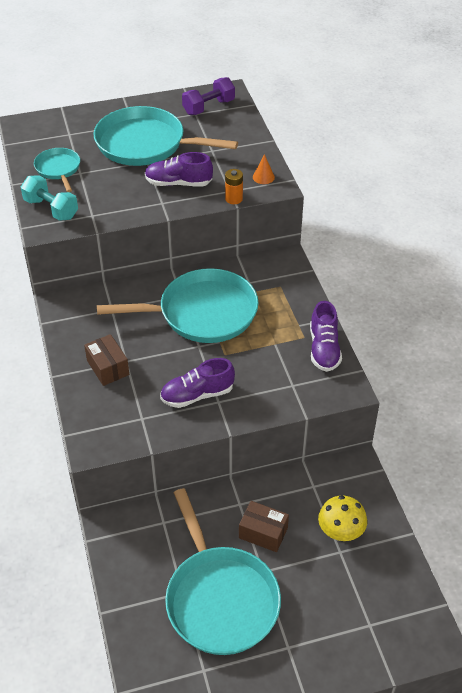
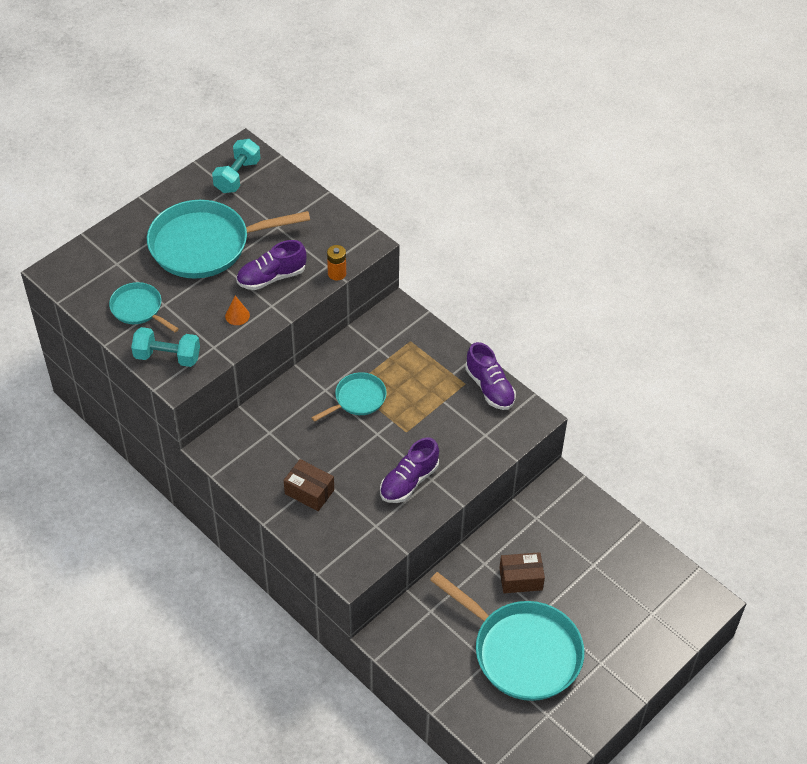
camera: 30 degrees left, 5 degrees up
(203, 313) = (358, 399): turquoise pan -> turquoise pan, size x0.51
(208, 107) = (237, 176): purple dumbbell -> turquoise dumbbell
(263, 177) = (348, 238): orange cone -> orange cone (237, 315)
(340, 532) = (583, 547): yellow mushroom -> none

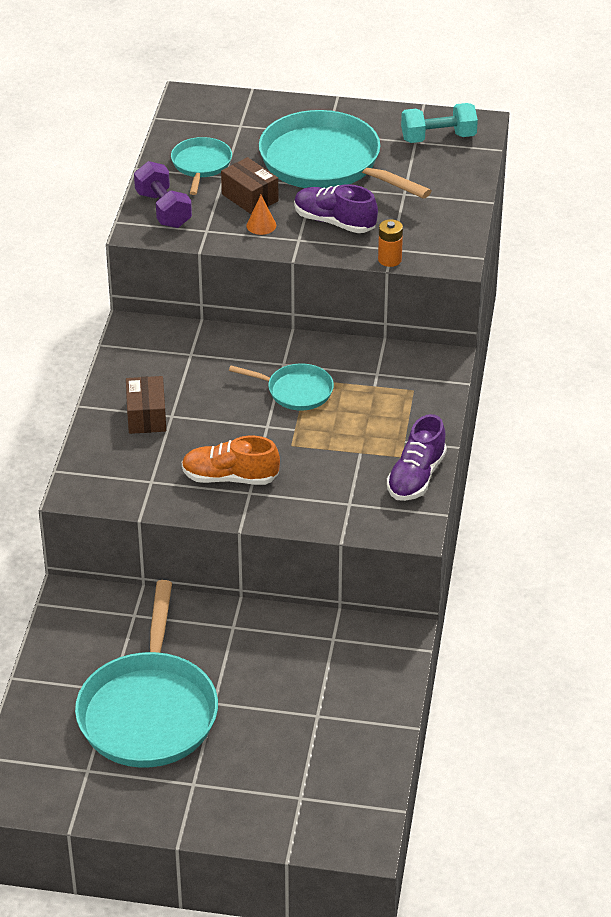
camera: 55 degrees right, 10 degrees down
(167, 357) = (163, 210): turquoise dumbbell -> purple dumbbell
(409, 481) = (230, 478): purple shoe -> orange shoe
(520, 579) = (240, 665): brown box -> brown box (250, 197)

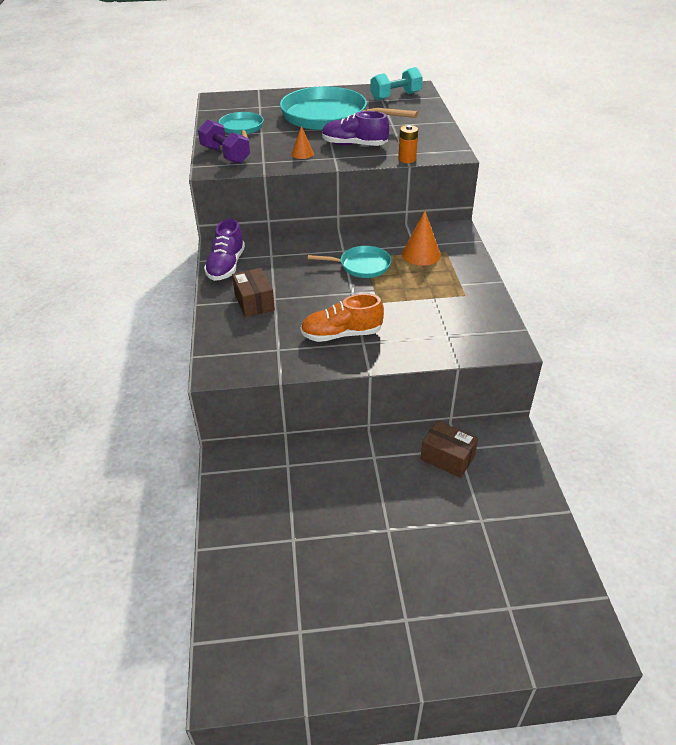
camera: 15 degrees left, 0 degrees up
(149, 712) = (334, 553): turquoise pan -> none
(250, 197) = (286, 140): brown box -> brown box (447, 458)
(379, 389) = (421, 254): none -> orange cone
(416, 477) = (485, 307): purple shoe -> purple shoe (226, 266)

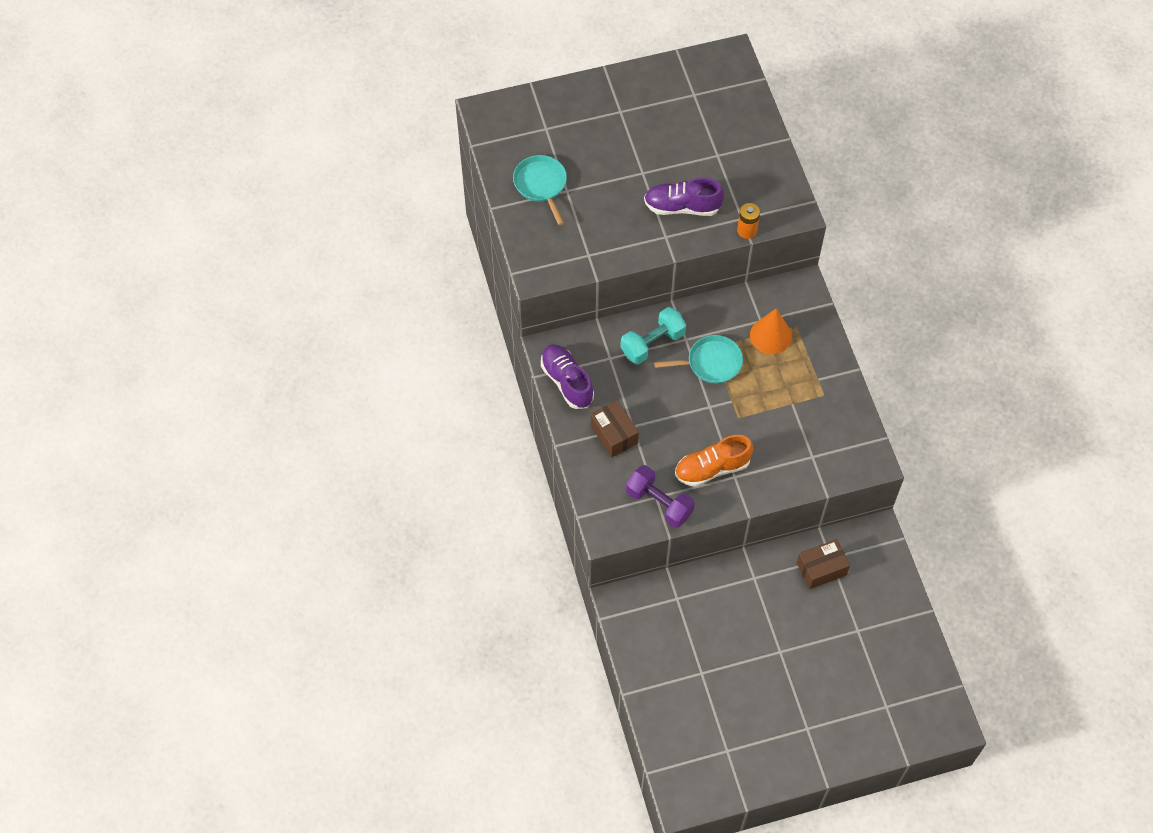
camera: 10 degrees left, 20 degrees up
(225, 155) = (541, 246): purple dumbbell -> purple dumbbell (659, 503)
(226, 266) = (567, 382): purple shoe -> purple shoe turned 150 degrees clockwise
(302, 153) = (628, 232): orange cone -> none
(329, 117) = (638, 145): turquoise pan -> none
(395, 96) = (709, 83): turquoise dumbbell -> turquoise dumbbell (652, 343)
(447, 458) = (821, 569): brown box -> brown box turned 45 degrees counterclockwise

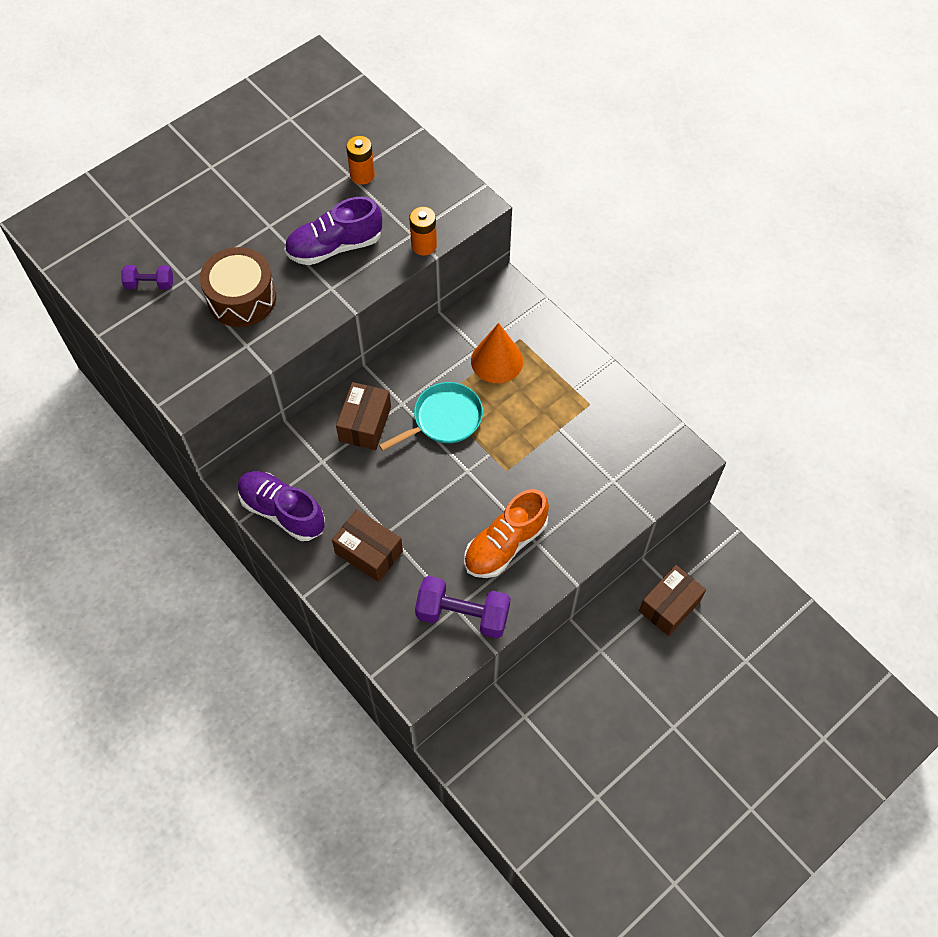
camera: 25 degrees left, 0 degrees up
(541, 184) = (150, 284): turquoise pan -> purple dumbbell
(600, 219) = (241, 298): none -> brown drum
(652, 343) = (365, 424): turquoise dumbbell -> brown box
(727, 159) = (362, 175): none -> orange battery

